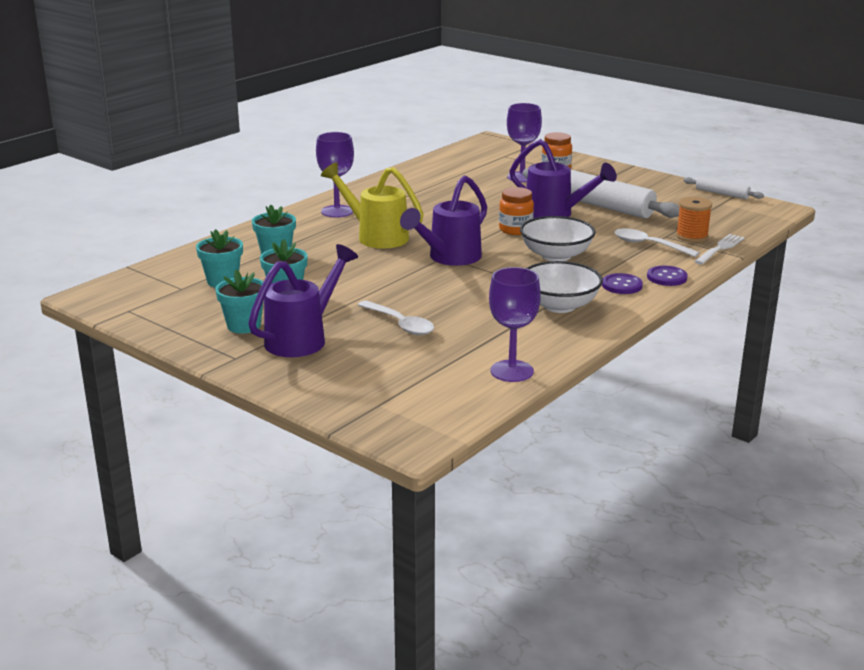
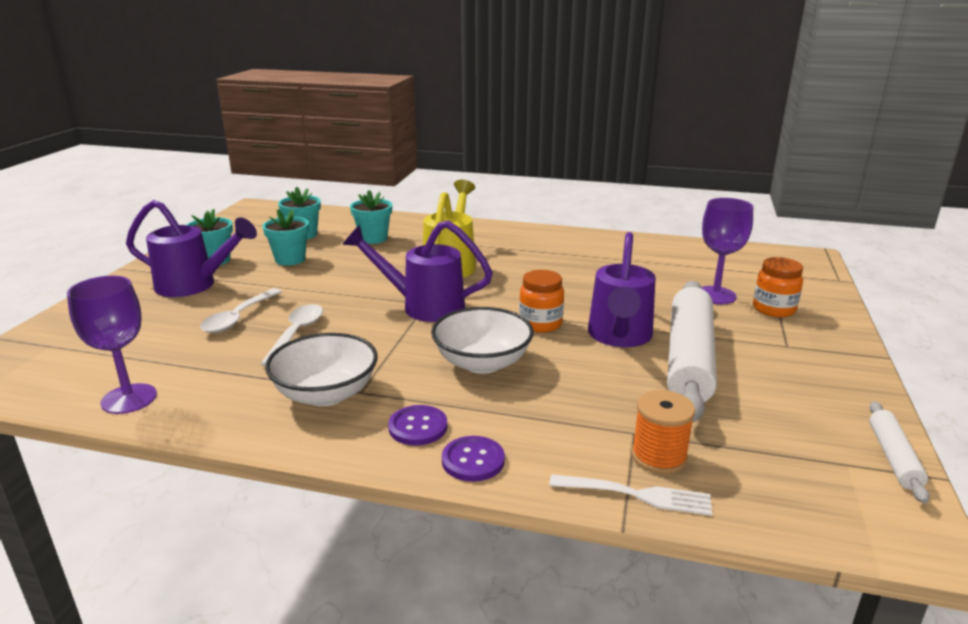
camera: 65 degrees right, 0 degrees up
(337, 211) = (497, 237): purple goblet -> none
(649, 245) = (583, 424): white spoon -> white spoon (296, 334)

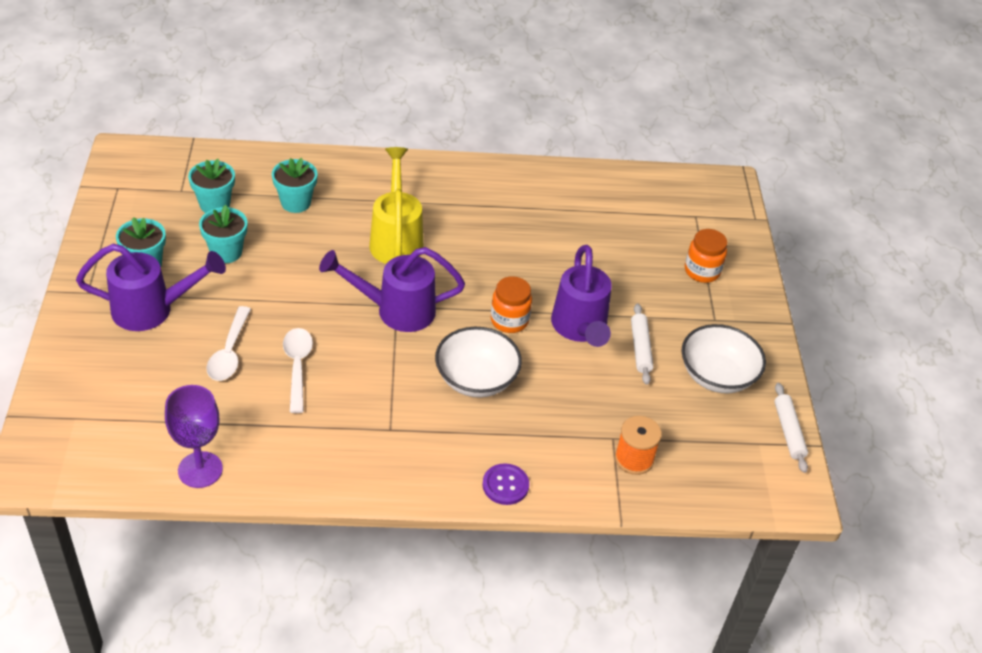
camera: 20 degrees left, 20 degrees up
(326, 394) = (363, 436): white bowl -> white bowl (717, 376)
(418, 427) = (452, 460): purple button -> none
(635, 495) = (624, 496): white fork -> none
(689, 359) = (640, 348): white rolling pin -> white rolling pin, size x0.47
(715, 295) = (651, 257): purple goblet -> none

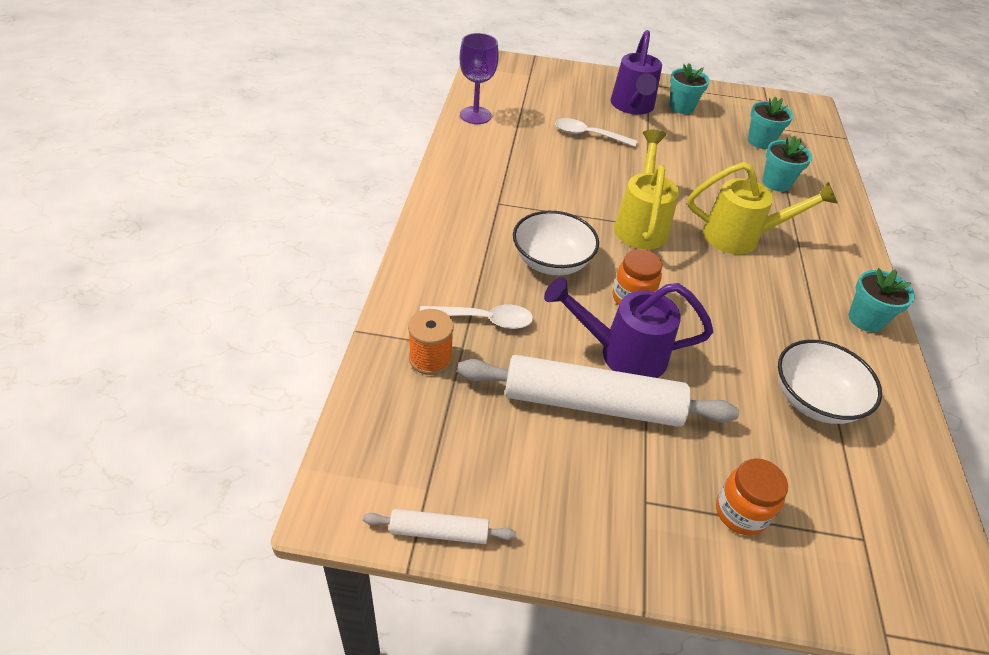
camera: 100 degrees right, 0 degrees up
(226, 252) = (702, 142): turquoise flower pot -> turquoise flower pot (865, 319)
(297, 366) = (572, 164): white spoon -> white spoon (484, 320)
(395, 310) = (641, 224): purple watering can -> yellow watering can
(505, 485) = (422, 259): purple button -> none
(640, 348) = (592, 403): white rolling pin -> white rolling pin, size x2.13
(717, 376) = (543, 474): white bowl -> white bowl (814, 400)

